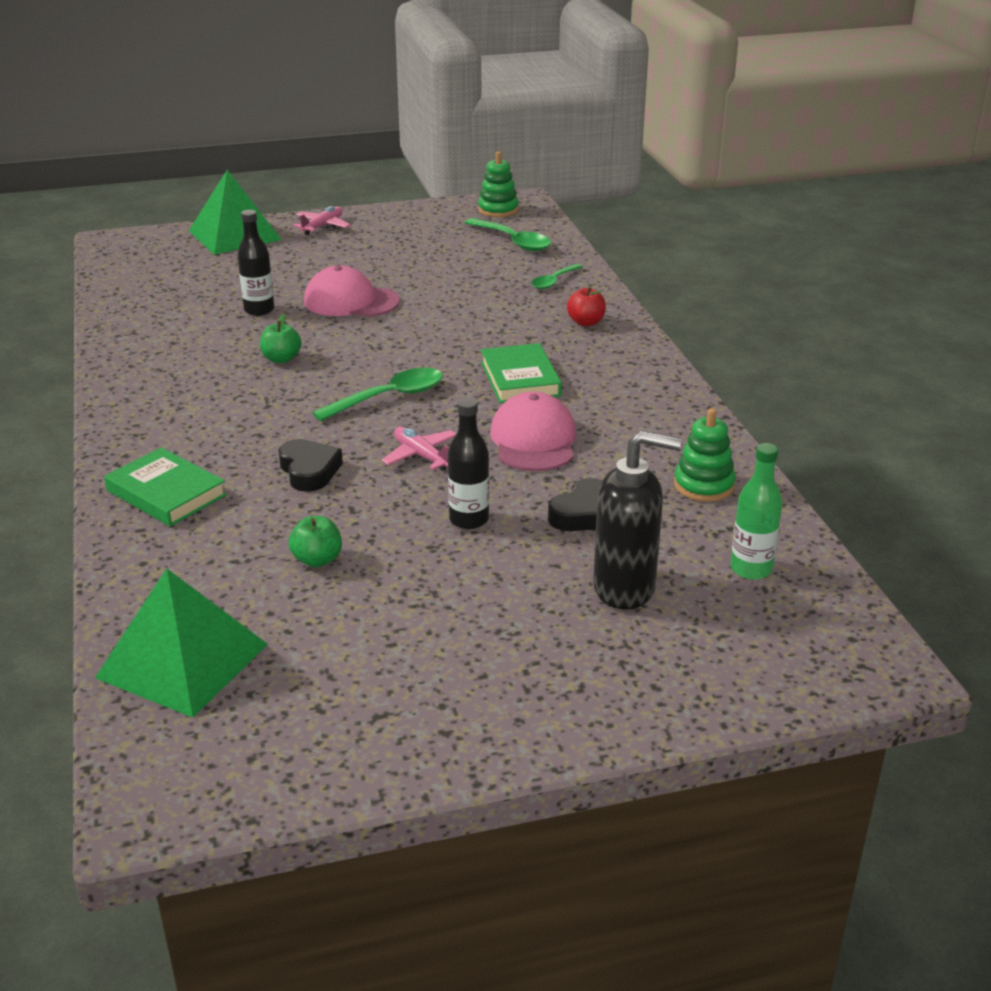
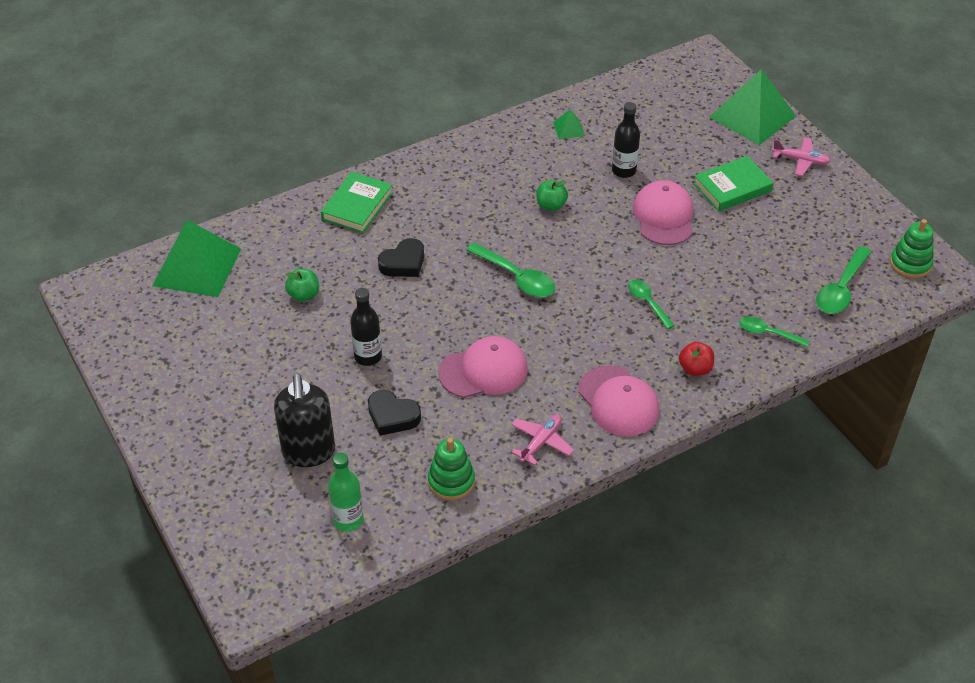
camera: 75 degrees right, 15 degrees up
(156, 329) = (569, 129): none -> green pyramid
(421, 456) = (441, 314): pink plane -> pink plane (541, 442)
(477, 330) = (647, 302): none -> green spoon
(520, 379) = (575, 345): green book -> green book (732, 187)
(615, 368) = (618, 401): none -> pink cap

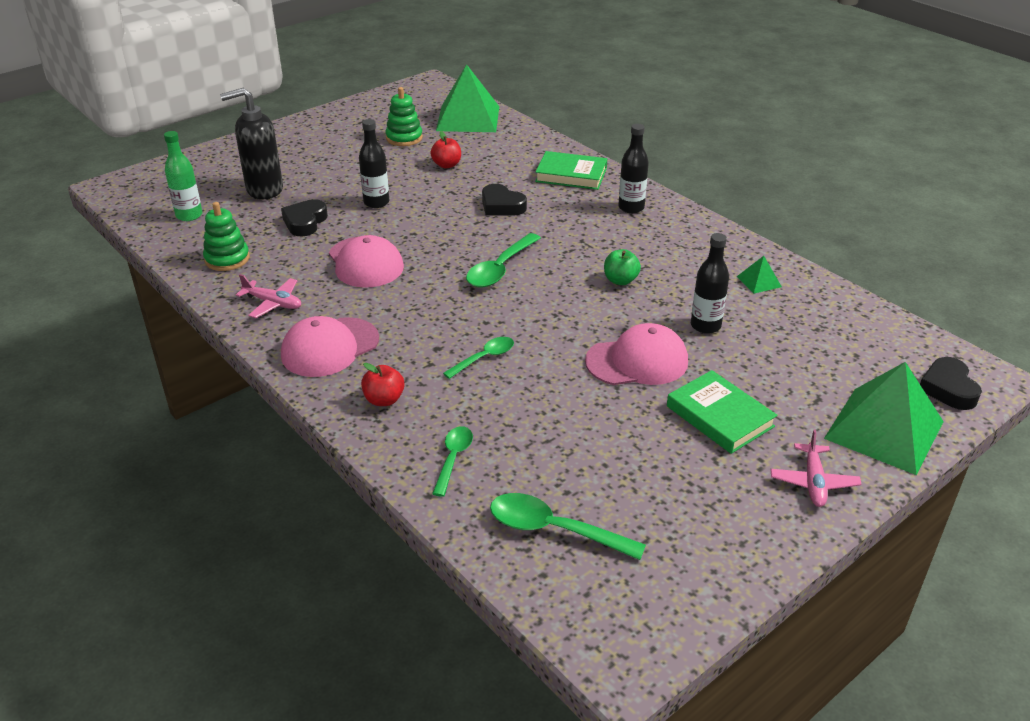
camera: 80 degrees right, 10 degrees down
(304, 295) = (447, 165): green apple -> red apple
(432, 177) = (631, 208): none -> black bottle
(713, 76) = (948, 388): none -> black heart
(910, 264) = (633, 612): green stacking toy -> green stacking toy (404, 138)

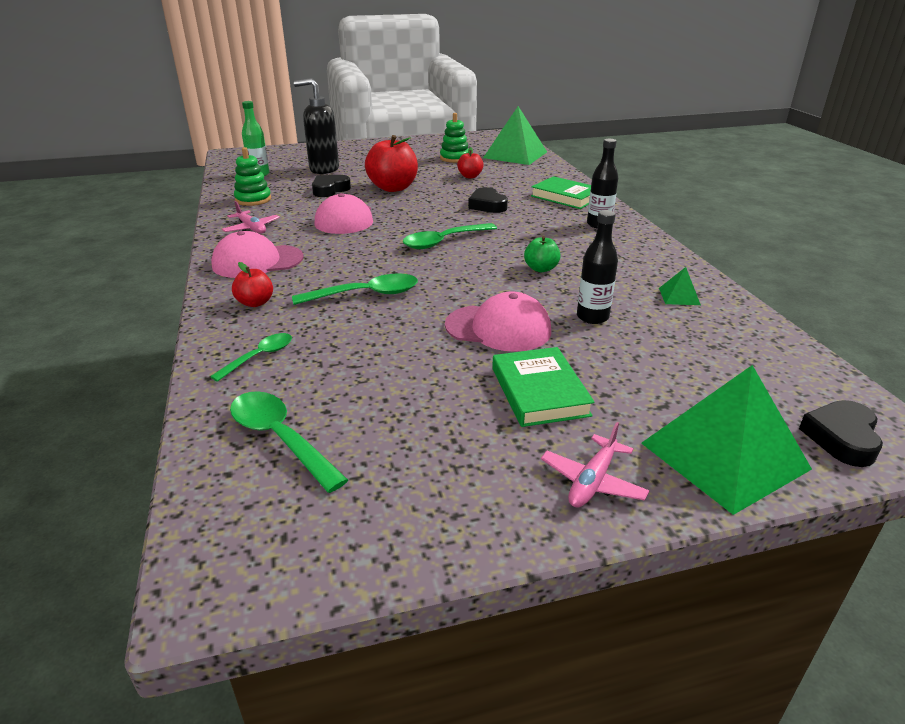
camera: 25 degrees right, 5 degrees down
(376, 202) = (393, 188): black bottle -> red apple
(484, 358) = (366, 294): green spoon -> green spoon, size x1.58

